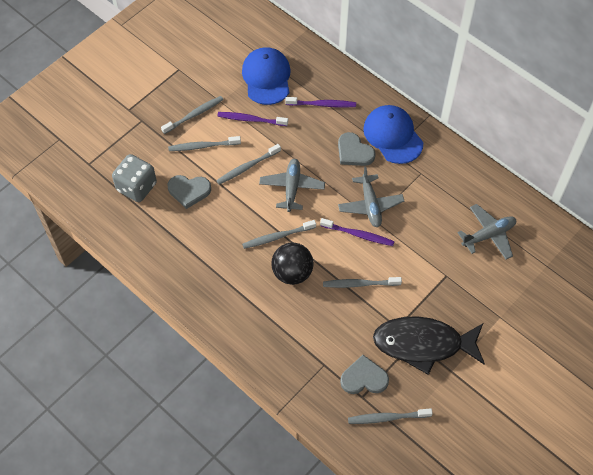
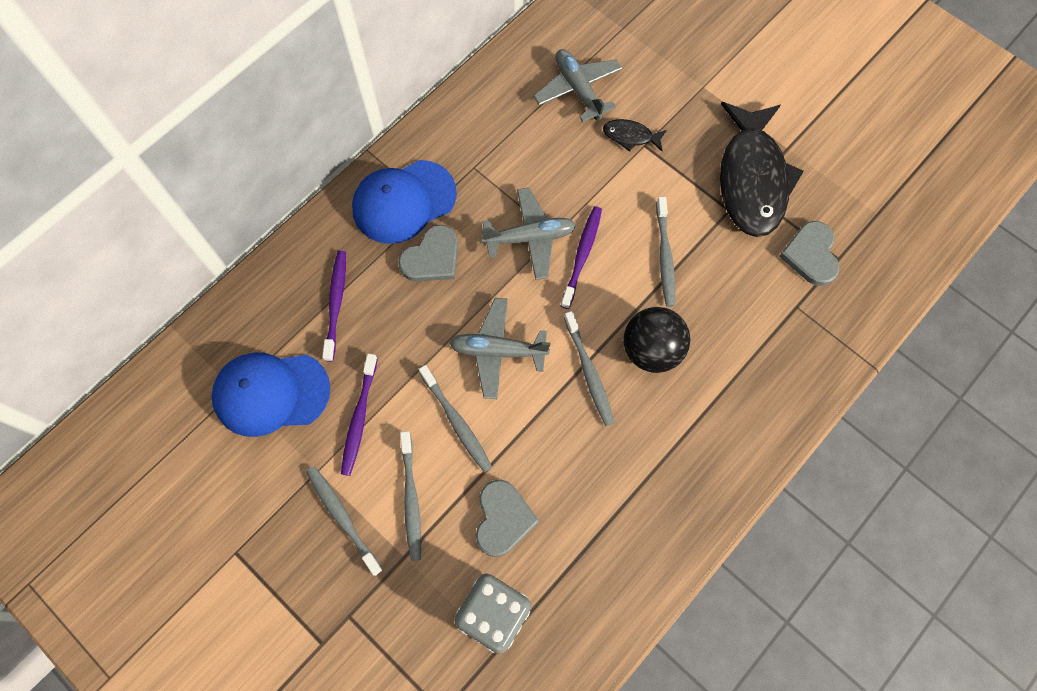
camera: 90 degrees left, 10 degrees up
(387, 418) = (864, 228): grey toothbrush -> none
(452, 267) = (630, 136): none -> black fish

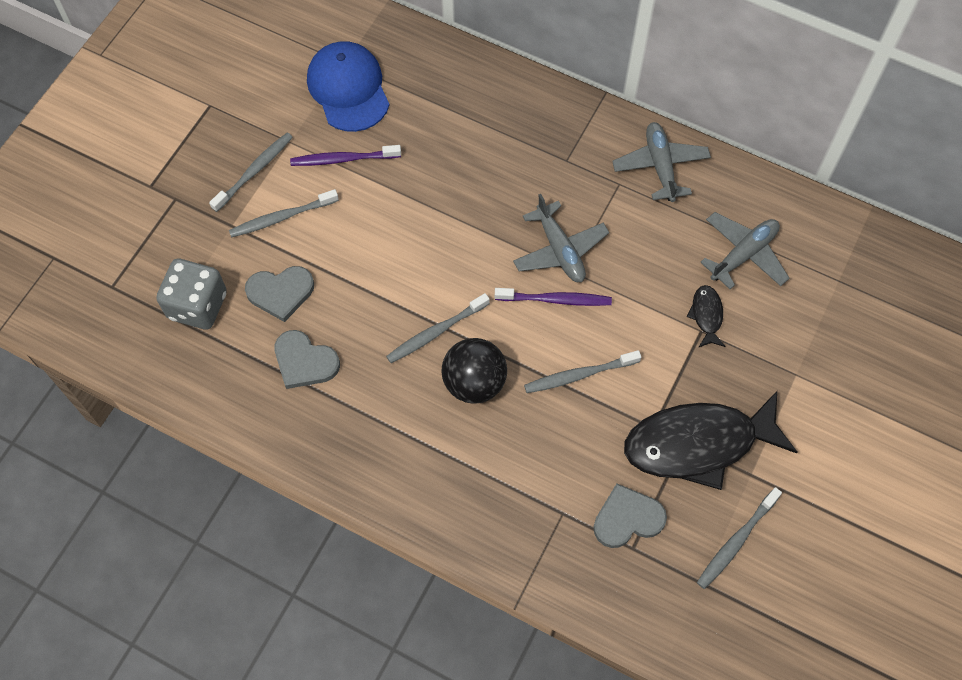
camera: 75 degrees right, 5 degrees down
(336, 303) = (444, 112): purple toothbrush -> none
(404, 202) = (562, 136): blue cap -> none
(432, 258) = (512, 174): grey heart -> grey heart (304, 362)
(457, 422) = (359, 235): grey toothbrush -> grey toothbrush (736, 542)
(498, 351) = (435, 251): grey plane -> grey plane (660, 166)

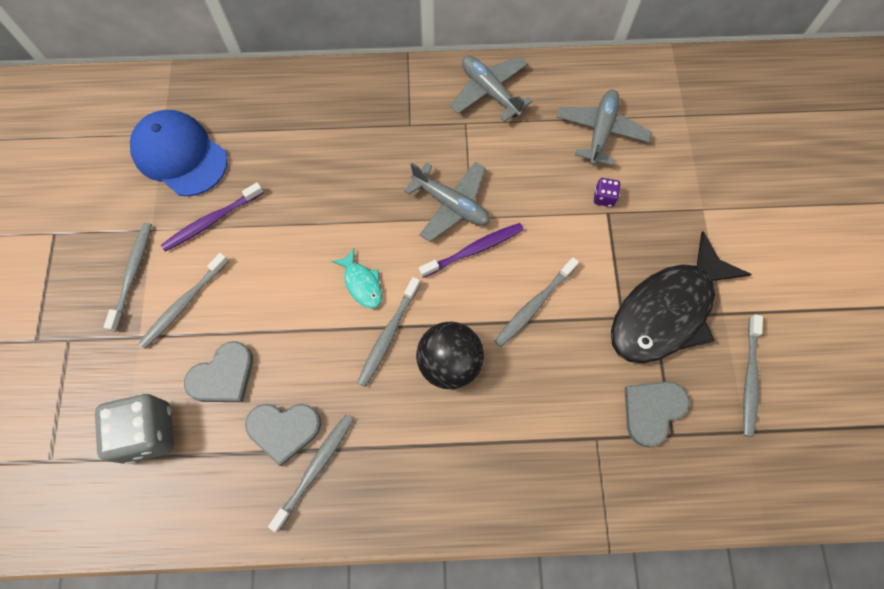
camera: 30 degrees left, 5 degrees up
(312, 406) = (315, 468): none -> grey toothbrush
(439, 277) = (362, 283): none -> turquoise fish
(706, 315) = (604, 197): black fish -> purple dice

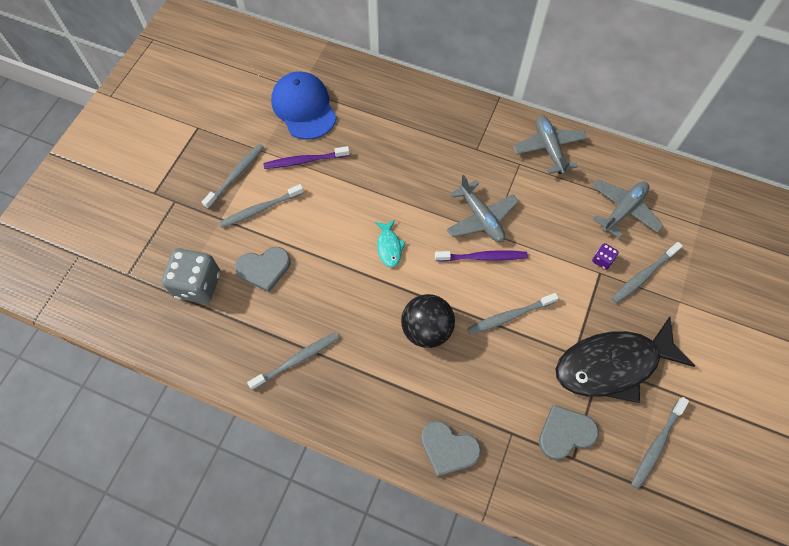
camera: 25 degrees right, 5 degrees down
(284, 430) = (288, 323): grey heart -> grey heart (448, 448)
(388, 335) = (391, 291): grey toothbrush -> grey toothbrush (643, 276)

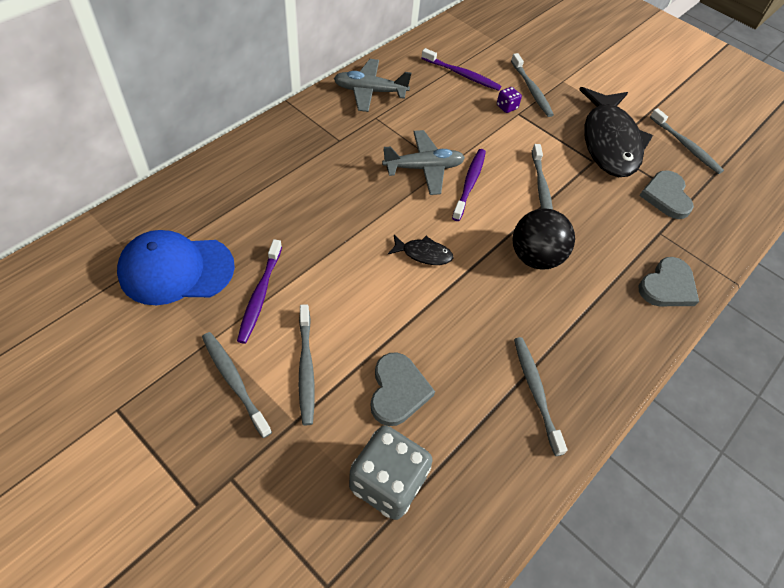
camera: 75 degrees left, 10 degrees down
(389, 247) = (423, 254): turquoise fish -> black fish
(623, 210) = (462, 75): grey plane -> purple toothbrush

